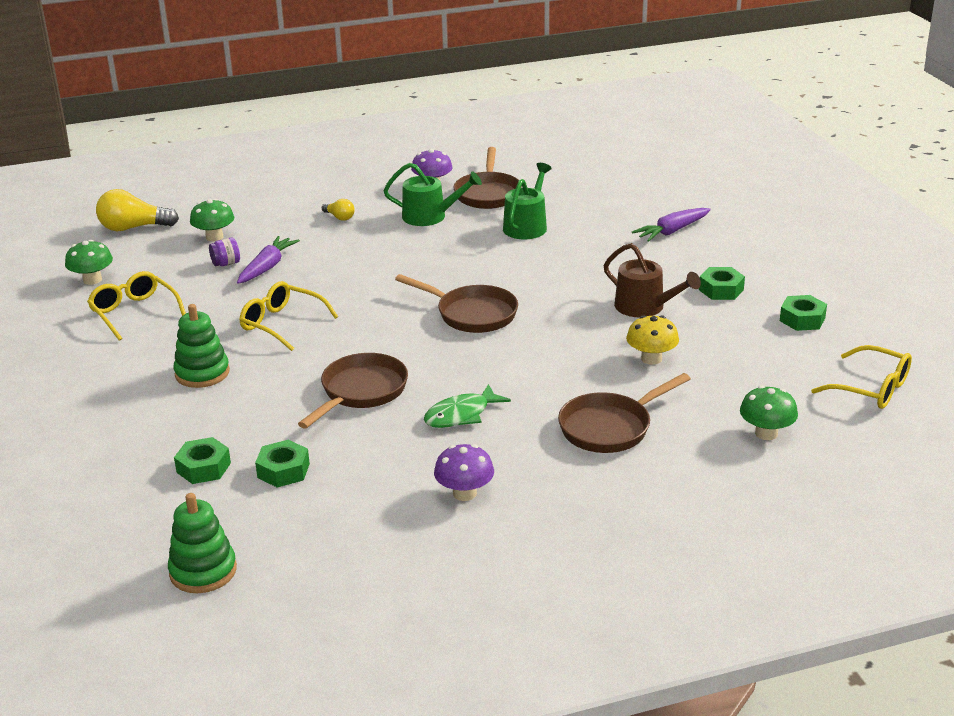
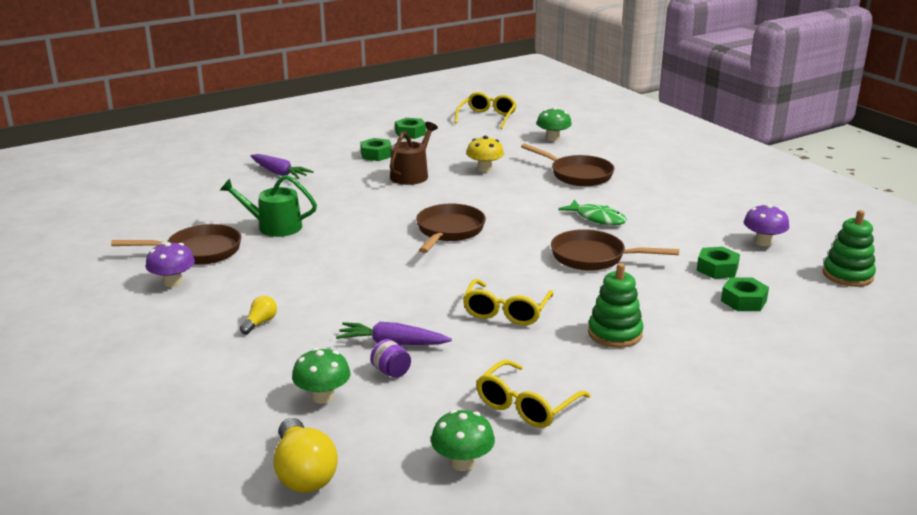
camera: 105 degrees left, 5 degrees down
(429, 216) = (255, 273): green watering can -> none
(464, 493) = (684, 207): purple mushroom -> purple mushroom (763, 242)

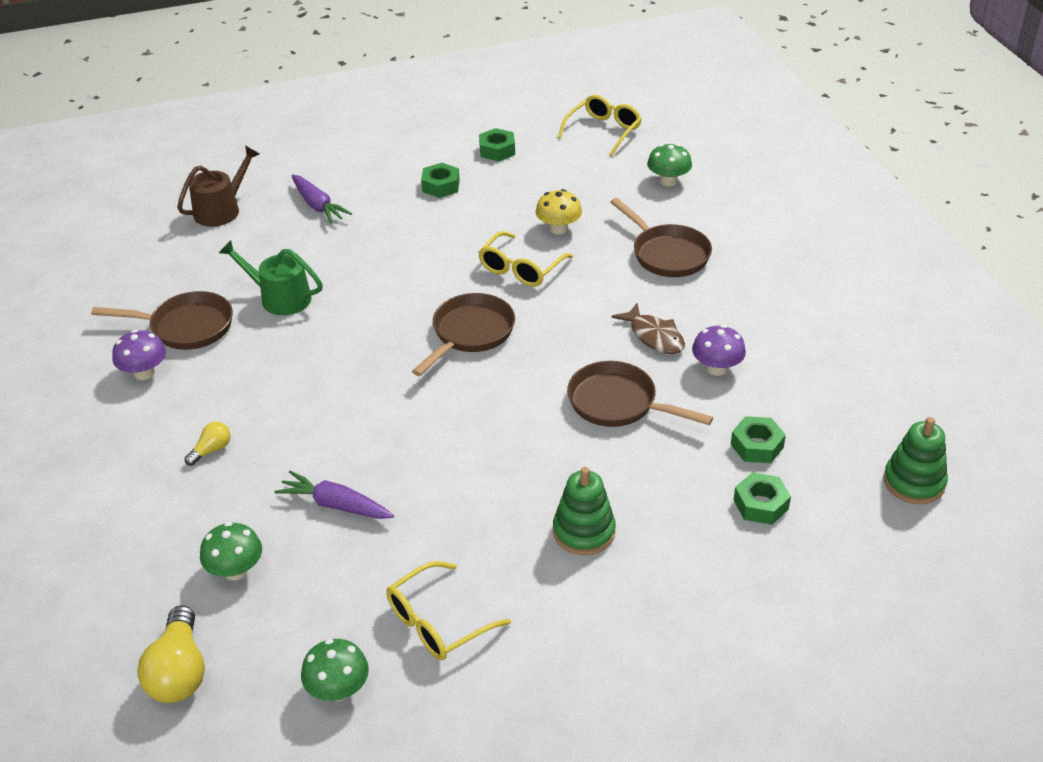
camera: 15 degrees right, 15 degrees up
(391, 372) = (318, 547): purple jar -> none
(411, 175) = (467, 228): brown watering can -> brown watering can (221, 210)
(506, 311) = (478, 476): yellow glasses -> yellow glasses (521, 268)
(597, 218) = (654, 336): green fish -> brown fish
(763, 242) = (839, 408): purple mushroom -> purple mushroom (716, 368)

